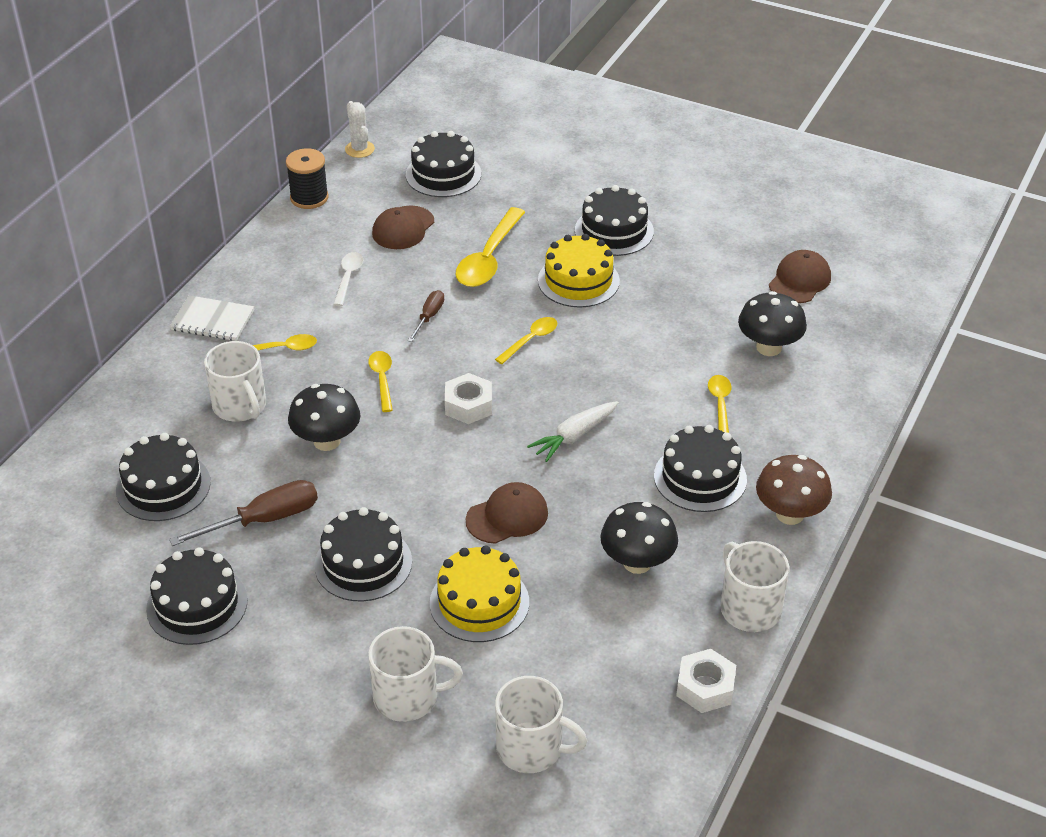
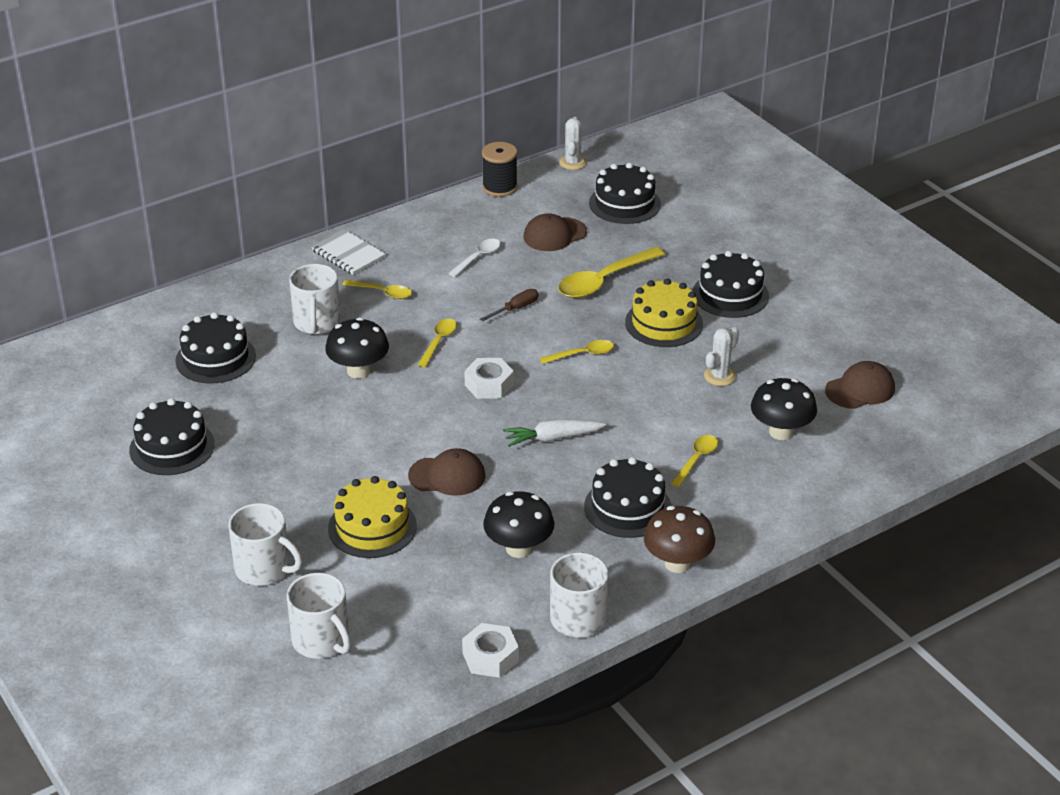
camera: 30 degrees right, 5 degrees down
(264, 520) = (266, 408): brown screwdriver -> none
(363, 563) = (311, 466): black cake -> none
(671, 314) = (719, 376): none -> white cactus

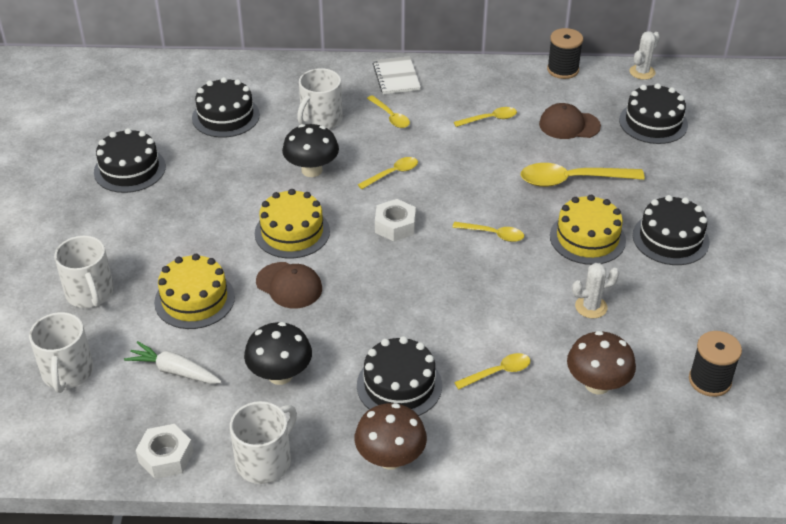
camera: 35 degrees right, 5 degrees up
(400, 431) = (292, 232): none -> yellow cake
(478, 258) = (490, 119): white spoon -> yellow spoon
(516, 309) = (478, 173): brown screwdriver -> none
(553, 438) = (399, 294): white carrot -> white carrot (174, 371)
(781, 432) = (597, 384): black mushroom -> brown mushroom
(860, 389) = (709, 380): brown cap -> black spool

